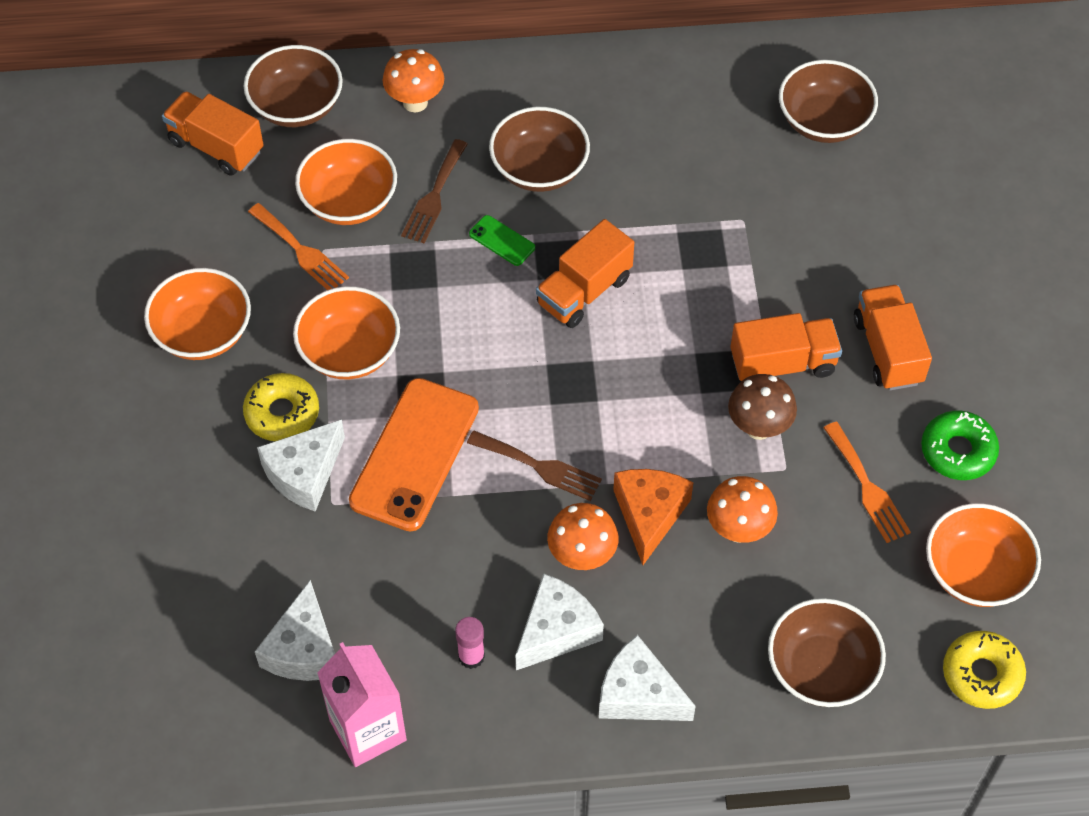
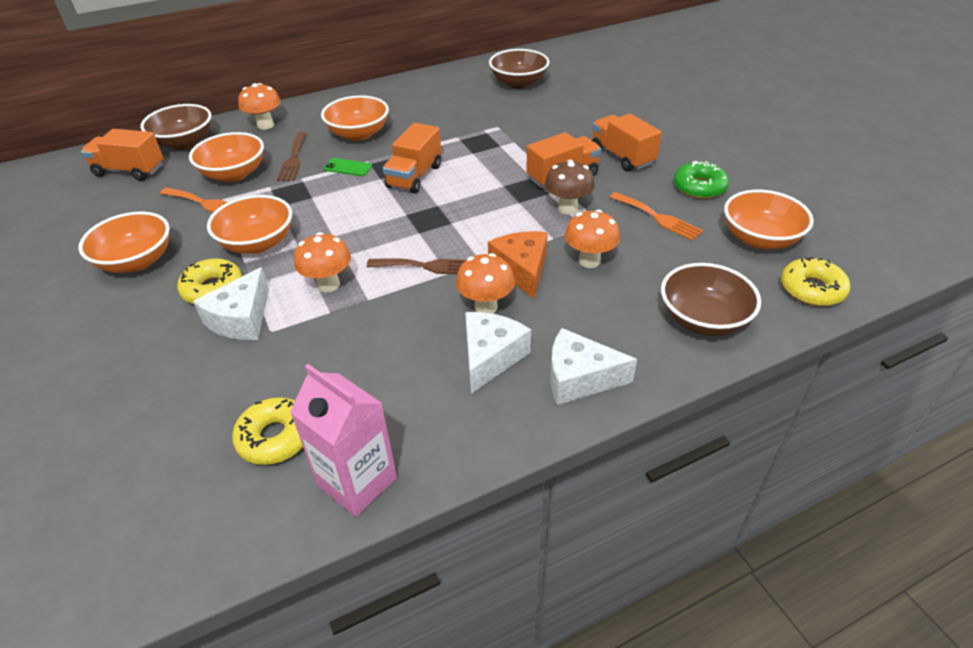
camera: 20 degrees left, 15 degrees down
(303, 649) = (275, 437): white cheese -> yellow donut
(414, 454) = (328, 284): orange phone -> orange mushroom
(471, 656) = (428, 396): pink glue stick -> none
(539, 169) = (358, 134): brown bowl -> orange bowl

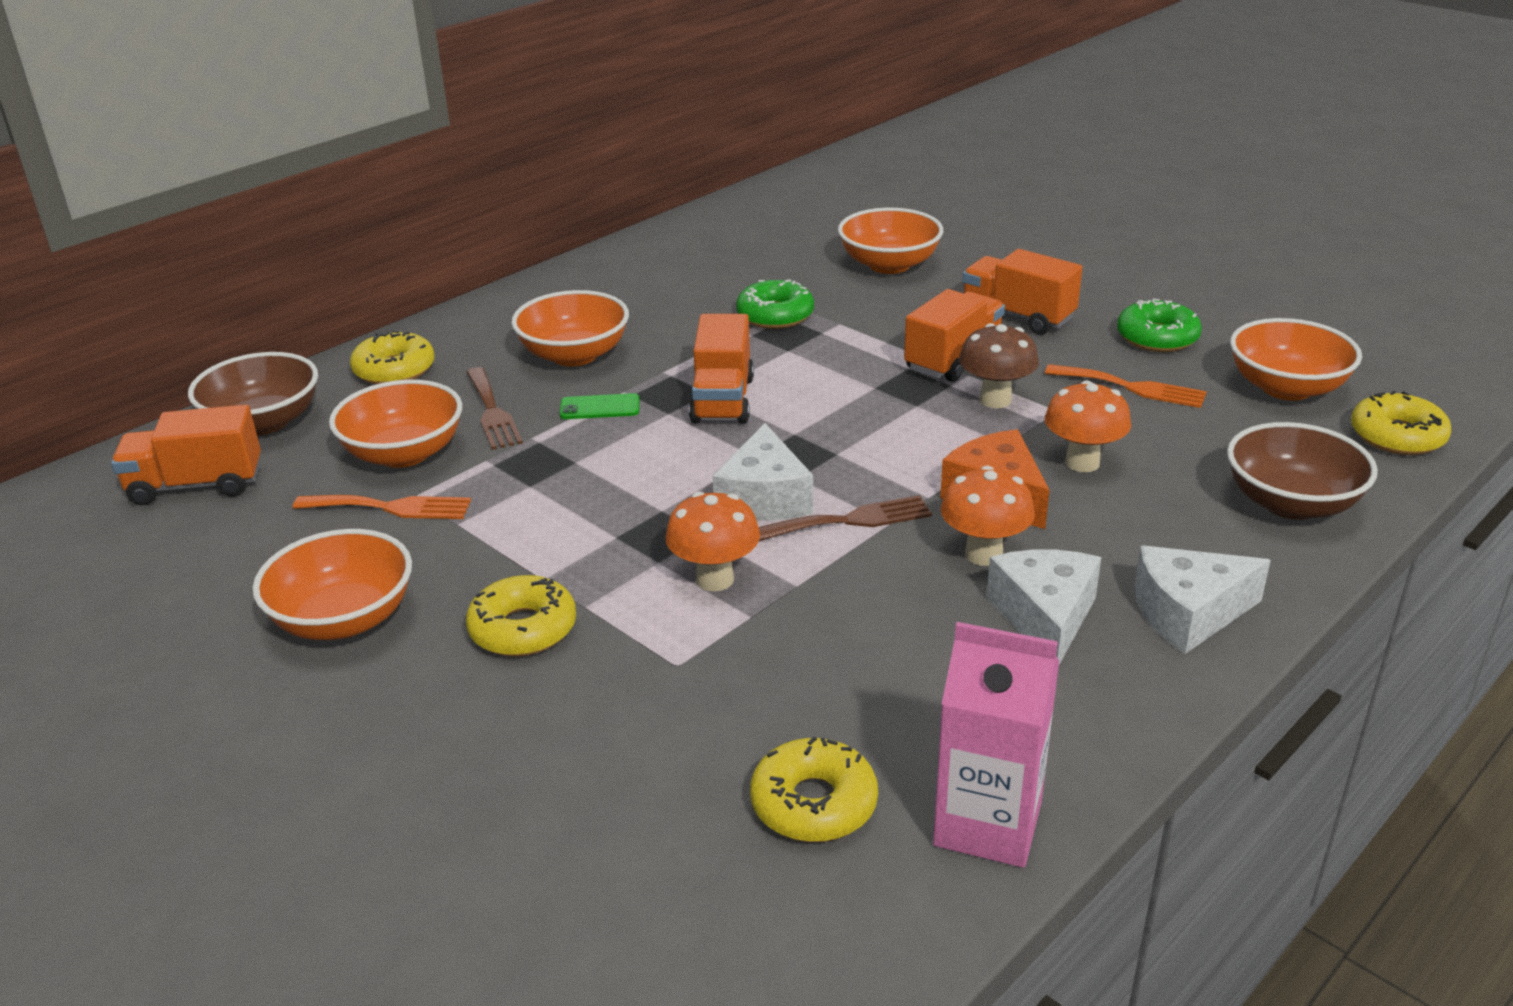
camera: 20 degrees left, 10 degrees down
(241, 319) = (612, 660): white cheese -> white cheese (764, 498)
(258, 243) = (541, 547): orange bowl -> orange bowl (889, 265)
(265, 125) = (394, 370): orange mushroom -> yellow donut
(482, 130) = (775, 315): none -> green donut
(518, 83) = (777, 239): brown bowl -> none

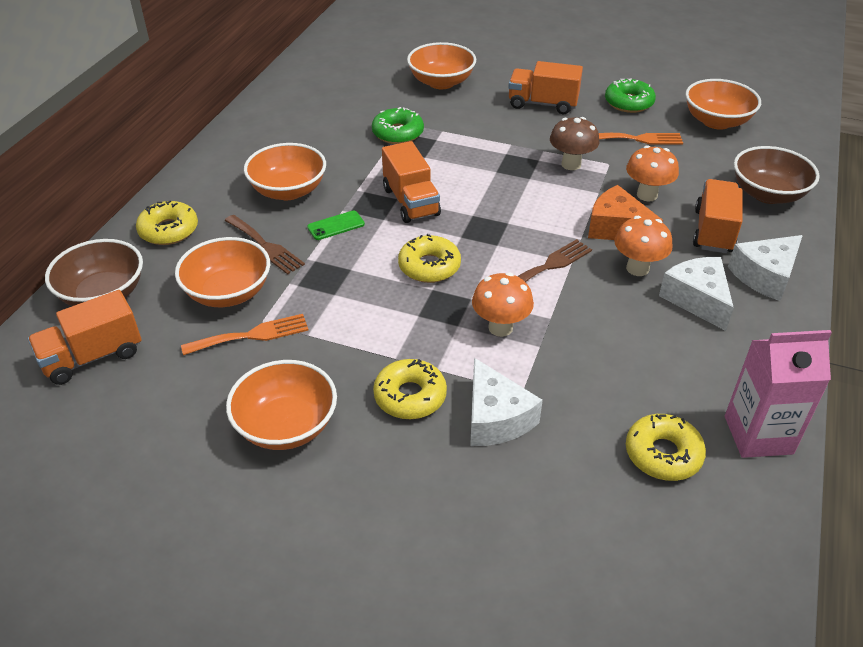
camera: 25 degrees left, 10 degrees up
(764, 498) = (487, 264): white cheese -> white cheese (495, 418)
(953, 359) = (527, 141): orange truck -> orange truck (713, 231)
(1397, 436) = (789, 140): yellow donut -> yellow donut (429, 266)

